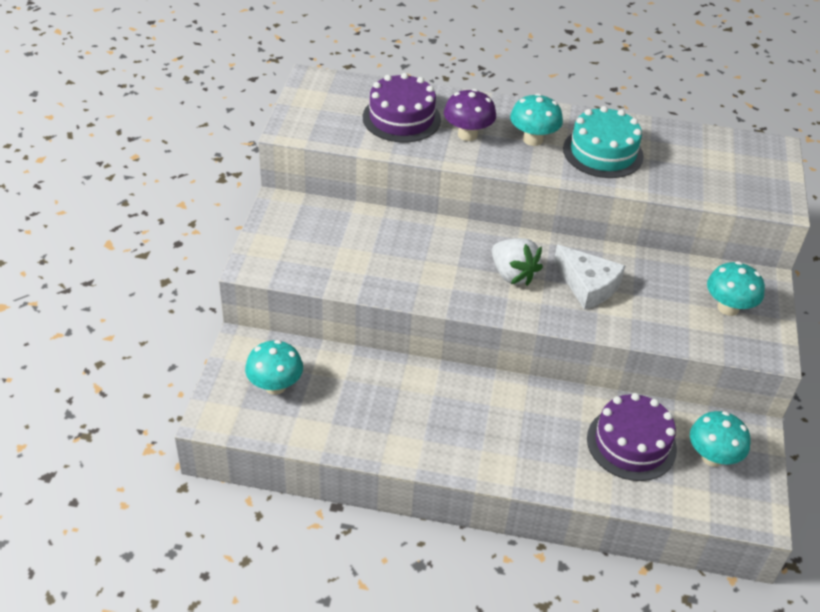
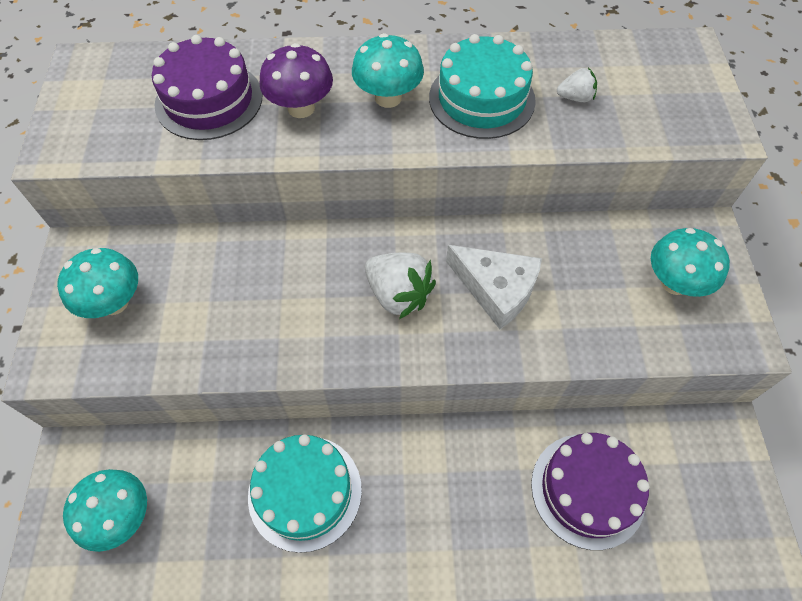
camera: 10 degrees left, 15 degrees up
(413, 400) = (305, 492): none -> turquoise cake
(674, 164) = (575, 98): none -> white strawberry
(712, 457) = (688, 485): turquoise mushroom -> turquoise mushroom (114, 302)

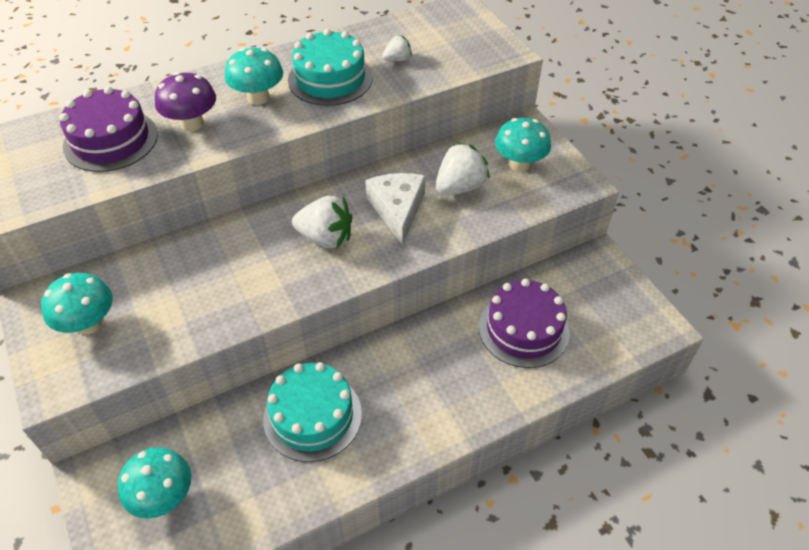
camera: 25 degrees left, 10 degrees down
(496, 289) = (397, 209): white cheese -> white cheese turned 105 degrees counterclockwise
(584, 287) = (459, 187): none -> white strawberry

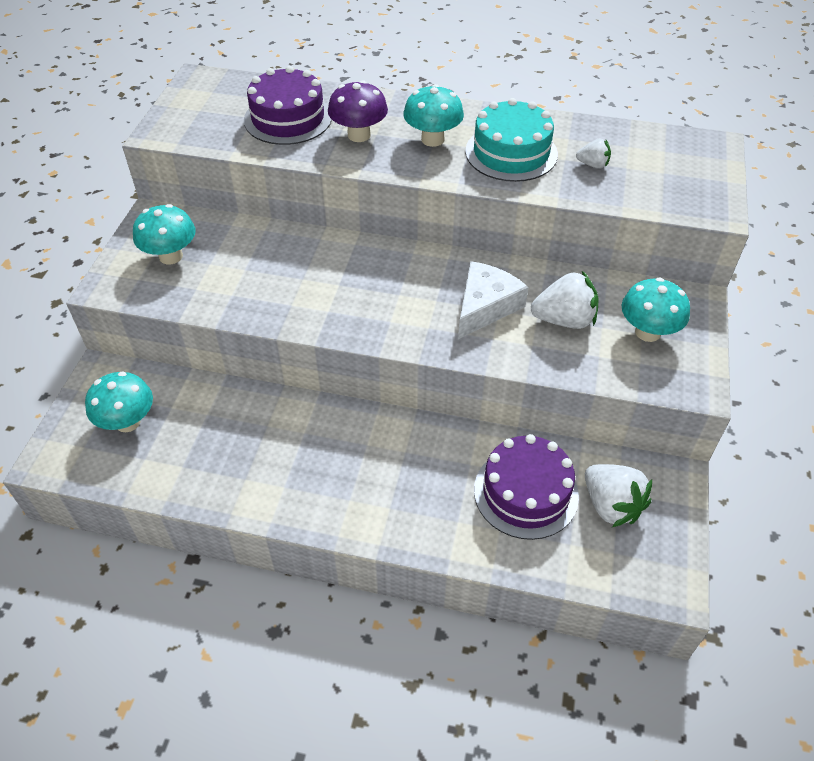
camera: 40 degrees right, 0 degrees up
(312, 416) = (279, 438): turquoise cake -> none
(325, 238) = (400, 294): white strawberry -> white strawberry (611, 505)

